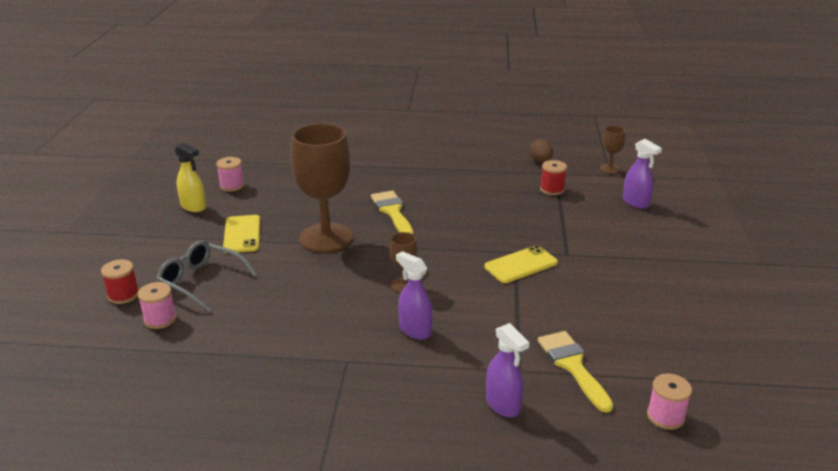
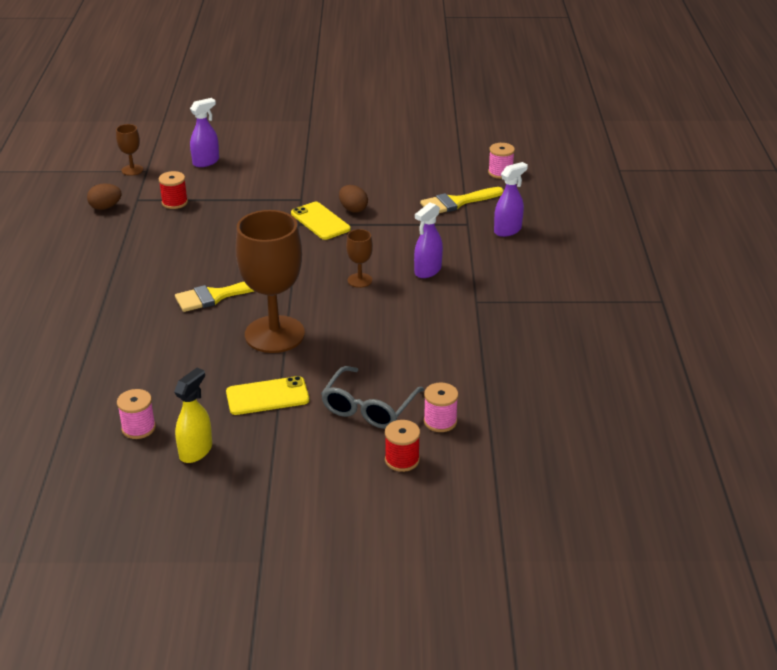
camera: 95 degrees left, 5 degrees up
(548, 286) = (353, 209): none -> brown egg

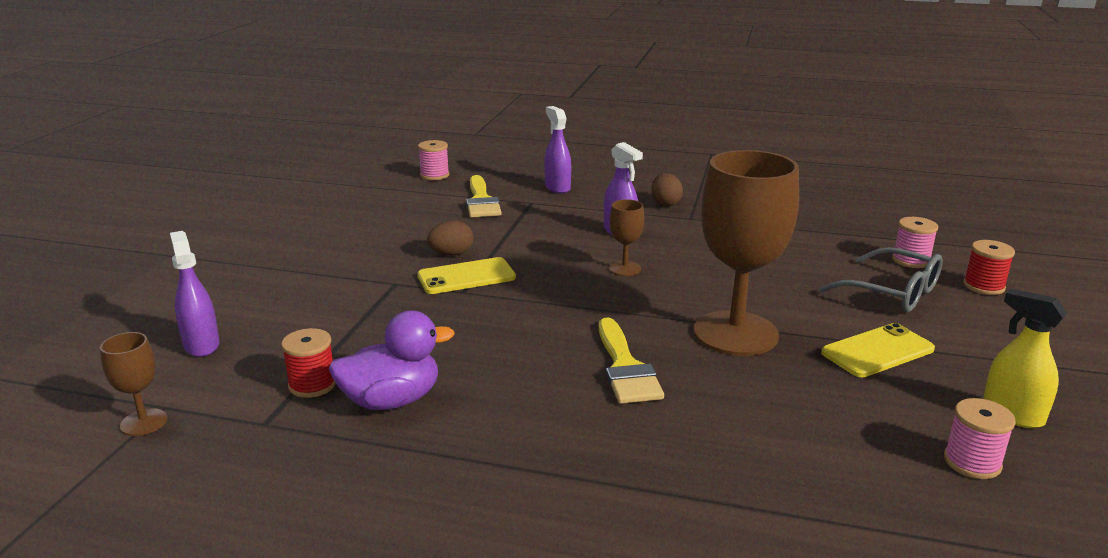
camera: 75 degrees left, 10 degrees down
(105, 207) = (261, 462): brown egg -> brown egg (665, 203)
(164, 228) = (391, 401): none -> purple duck
(267, 396) = (877, 351): yellow phone -> yellow phone turned 60 degrees clockwise

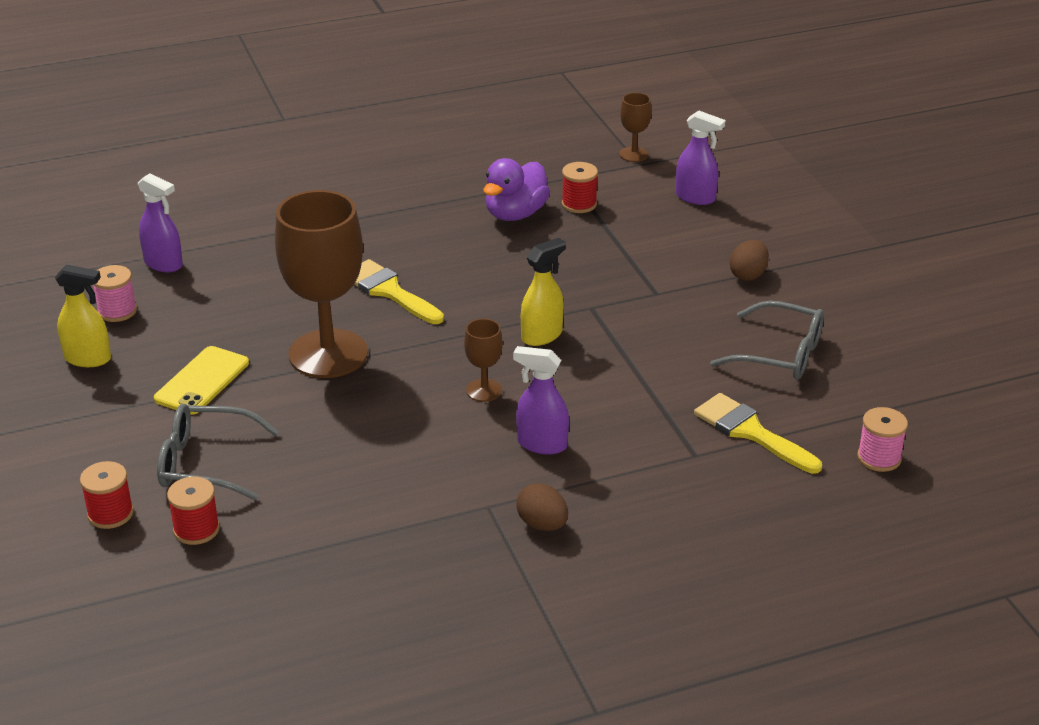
camera: 145 degrees right, 10 degrees up
(389, 225) = (780, 354): none -> grey glasses
(451, 254) = (661, 342): brown egg -> brown egg (748, 275)
(466, 277) = (610, 323): yellow phone -> none
(532, 286) = (542, 335): none -> yellow spray bottle
(557, 188) = (704, 499): purple spray bottle -> purple spray bottle (164, 264)
(911, 260) = (196, 529): pink spool -> red spool

